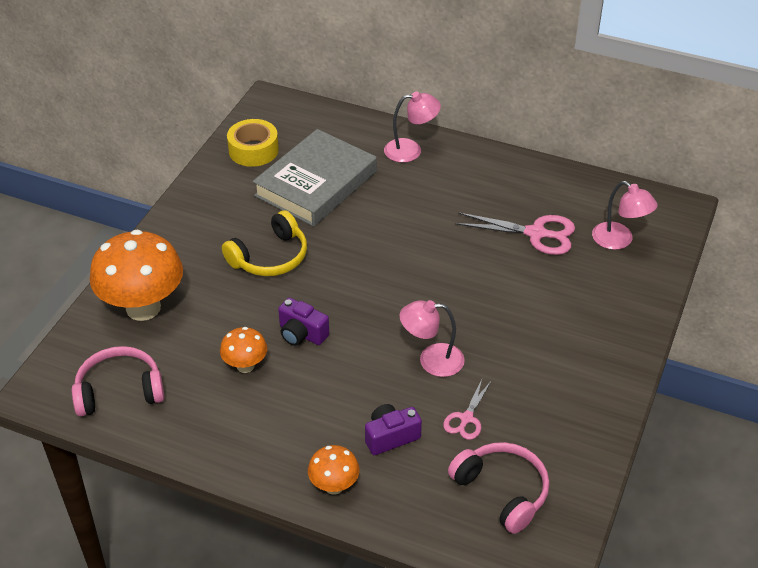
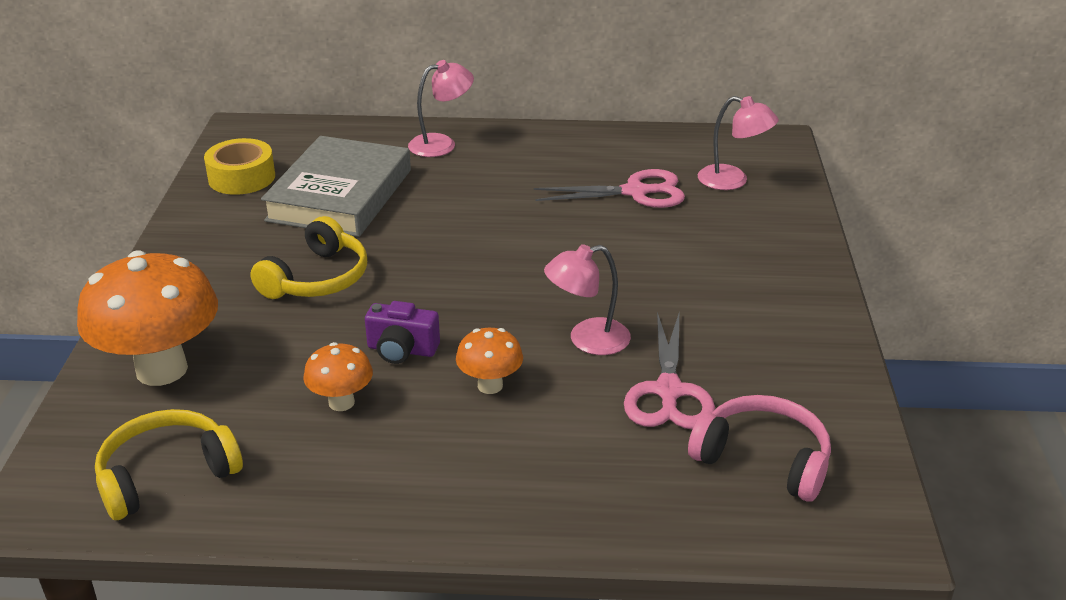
camera: 20 degrees left, 10 degrees down
(119, 390) = (166, 475): pink headphones -> yellow headphones
(334, 486) = (539, 512): orange mushroom -> orange mushroom (490, 385)
(391, 437) = (583, 435): purple camera -> none
(466, 418) = (668, 391): pink scissors -> pink scissors, size x1.70

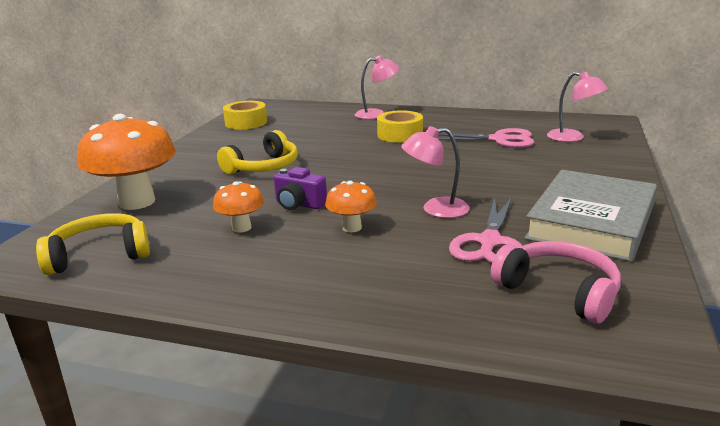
camera: 15 degrees right, 10 degrees down
(340, 195) = (301, 132): grey book -> grey book (591, 222)
(492, 191) = (400, 135): none -> yellow tape

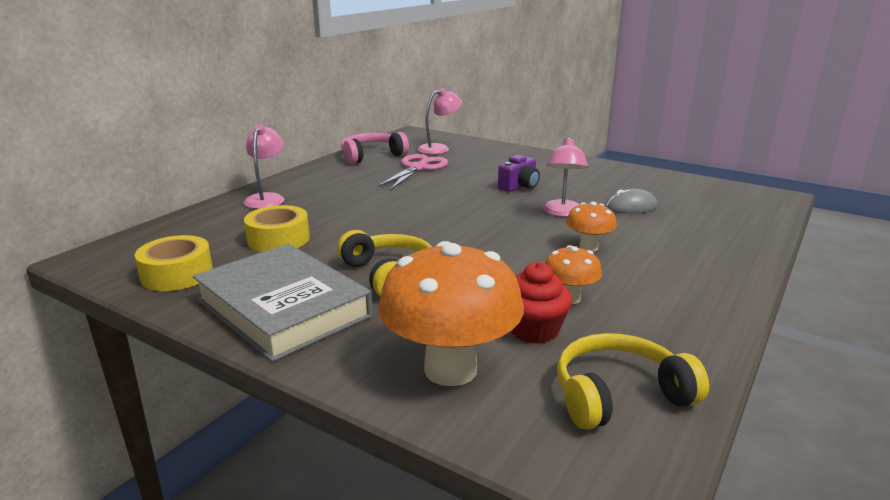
camera: 75 degrees left, 0 degrees up
(99, 255) = (619, 395): yellow headphones -> yellow headphones turned 75 degrees clockwise
(188, 220) = (534, 330): none -> red cupcake
(299, 204) = (521, 265): purple camera -> purple camera (519, 186)
(400, 135) = (356, 198): yellow tape -> yellow tape (278, 239)
(489, 242) = (631, 207): pink scissors -> grey mouse
(559, 291) = (705, 202): pink headphones -> pink headphones (371, 156)
(591, 222) = (606, 176): grey book -> grey book (283, 308)

